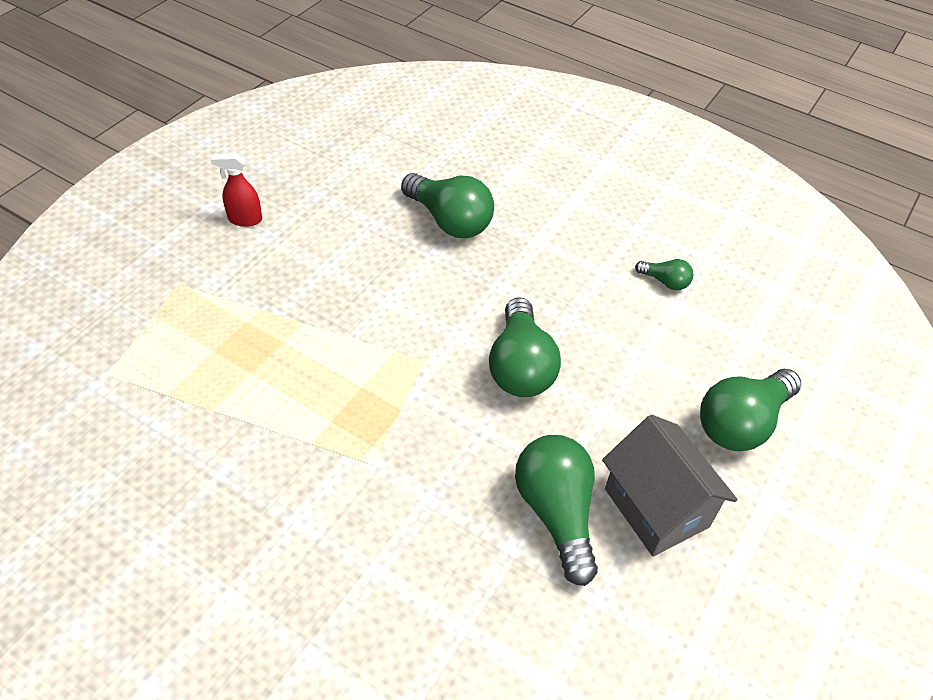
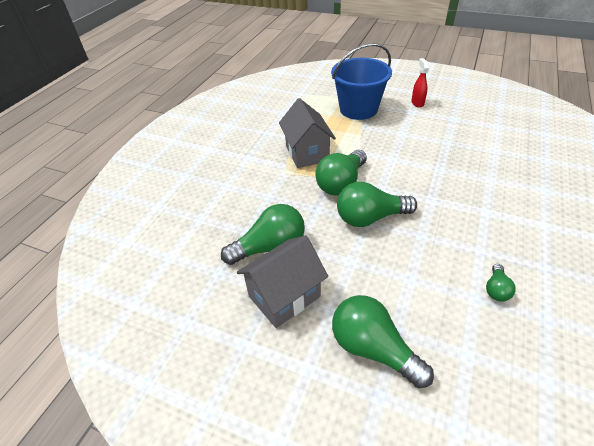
camera: 85 degrees right, 5 degrees down
(218, 304) = (358, 109): none -> blue bucket
(324, 415) = (307, 153): none -> grey house
(450, 221) = (472, 169): green light bulb -> green light bulb (341, 183)

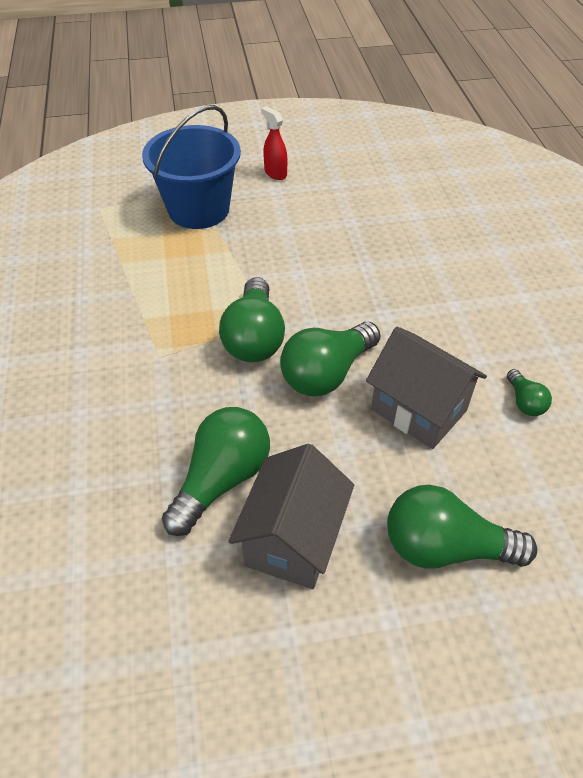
camera: 35 degrees left, 5 degrees up
(307, 153) = (171, 309): grey house -> grey house (418, 410)

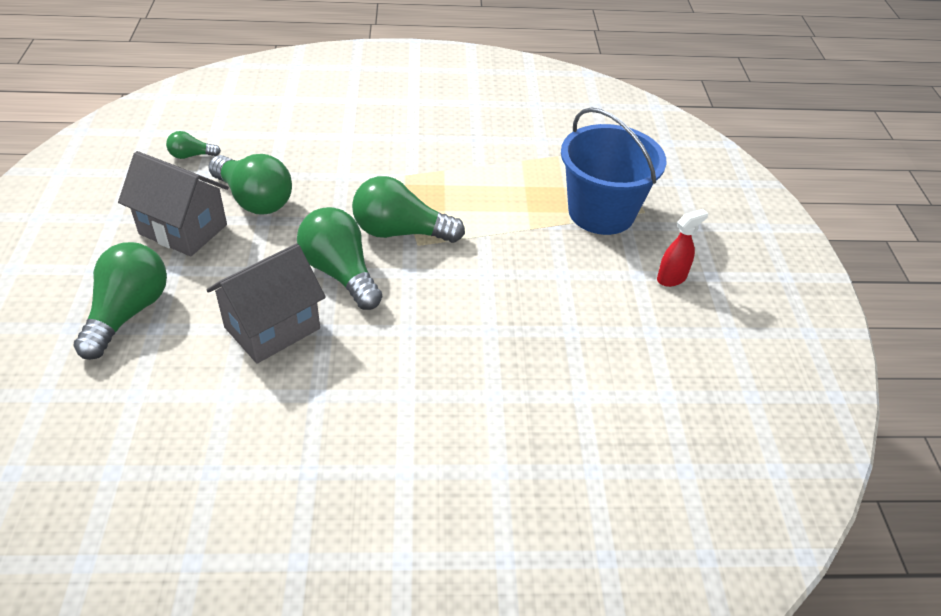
camera: 95 degrees right, 5 degrees down
(524, 402) = (248, 415): green light bulb -> green light bulb (191, 155)

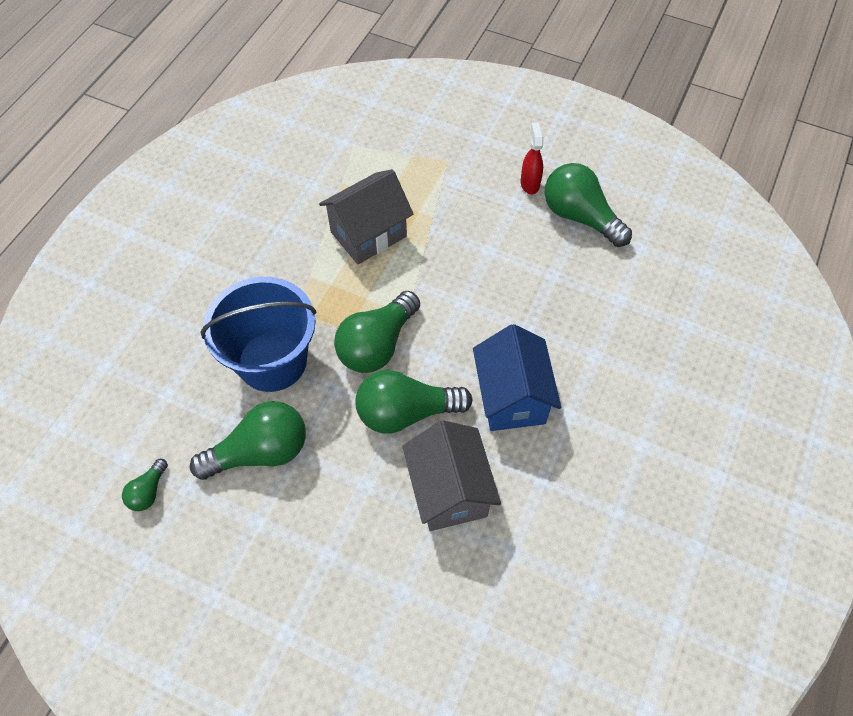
camera: 60 degrees left, 15 degrees up
(128, 312) = (368, 613): green light bulb -> green light bulb (579, 217)
(183, 229) = (270, 531): grey house -> grey house (368, 234)
(400, 342) = (511, 397): none -> blue house
(601, 212) = (432, 189): blue bucket -> blue bucket (272, 361)

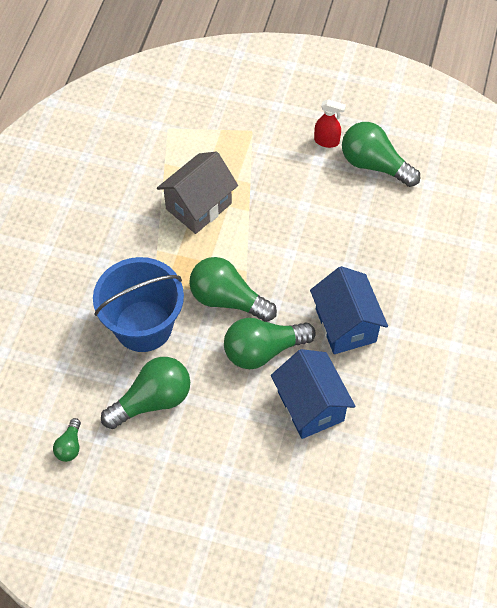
camera: 10 degrees left, 0 degrees up
(377, 345) = (227, 299): green light bulb -> green light bulb turned 90 degrees clockwise
(449, 491) = (310, 406): grey house -> blue house
(529, 184) = (327, 141): red spray bottle -> red spray bottle turned 120 degrees clockwise

